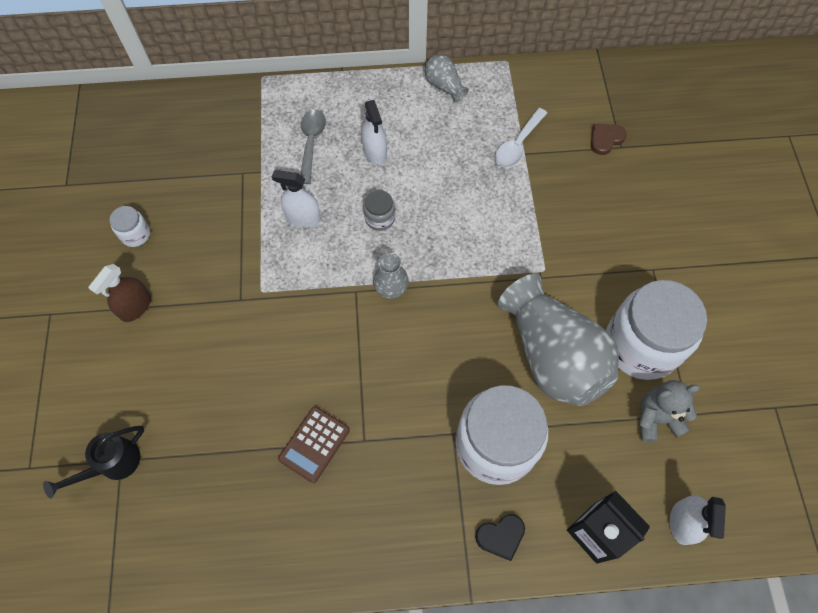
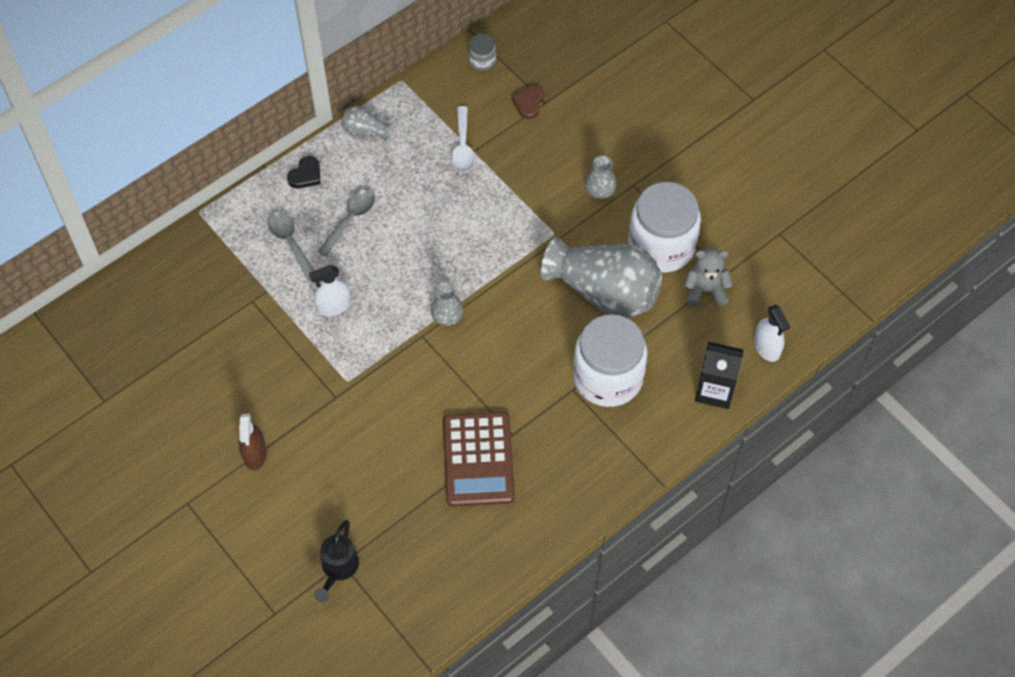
camera: 35 degrees left, 5 degrees down
(135, 234) = (204, 402): white jar -> none
(314, 444) = (478, 459): brown calculator -> brown calculator, size x1.69
(375, 152) = (350, 219): white spray bottle -> grey spoon
(380, 218) = (397, 270): grey jar -> grey jar (482, 61)
(501, 536) = (654, 433): black heart -> black heart (306, 175)
(617, 255) = (600, 190): none -> grey vase
(656, 418) = (705, 290): grey teddy bear -> grey teddy bear turned 45 degrees clockwise

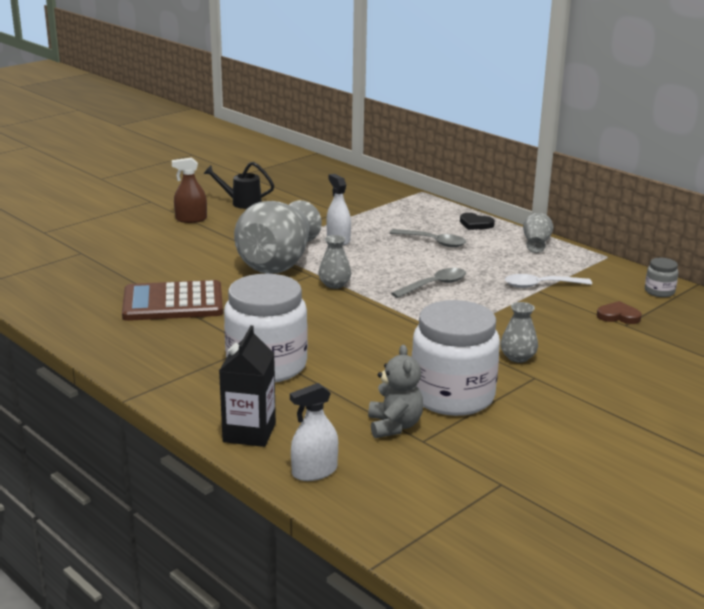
camera: 85 degrees right, 35 degrees down
(290, 243) = (401, 222): grey spoon -> grey spoon (434, 285)
(338, 569) = (76, 251): black watering can -> black watering can (241, 203)
(604, 292) = (378, 362): grey vase -> grey vase (279, 262)

